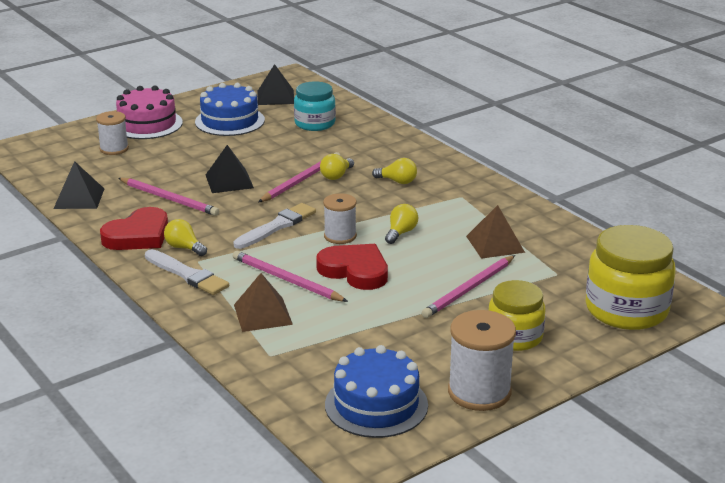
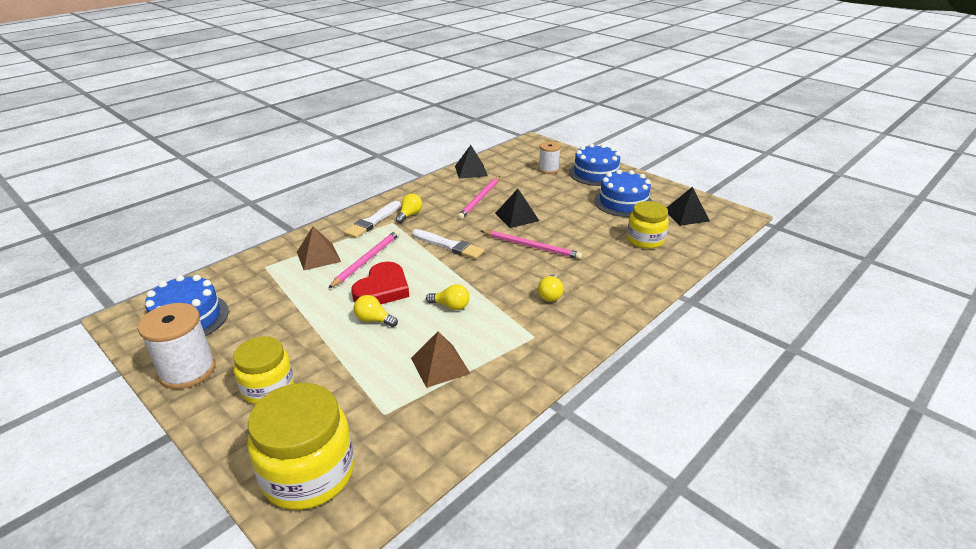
camera: 80 degrees right, 5 degrees up
(138, 235) = (424, 197): red heart -> none
(147, 124) = (595, 173): pink cake -> blue cake
(315, 123) = (645, 240): turquoise jar -> yellow jar
(336, 176) = (547, 262): yellow light bulb -> yellow light bulb (374, 320)
(340, 236) = (439, 276): white spool -> none
(469, 289) = (353, 353): pink pencil -> none

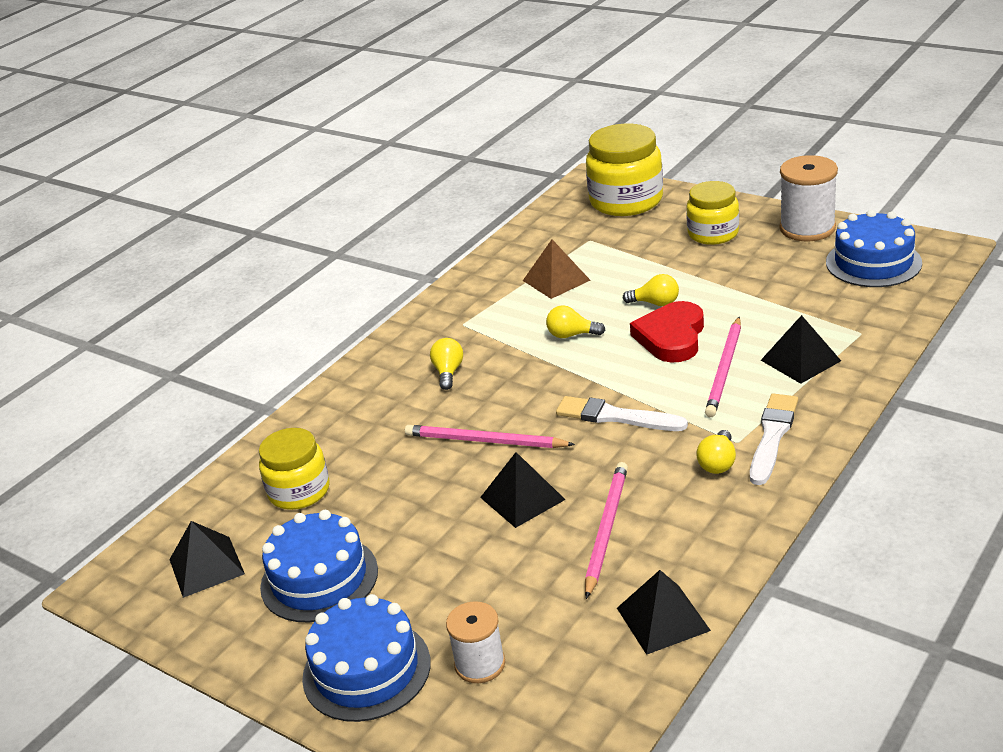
camera: 175 degrees right, 0 degrees up
(318, 256) = (800, 360): brown pyramid -> black pyramid

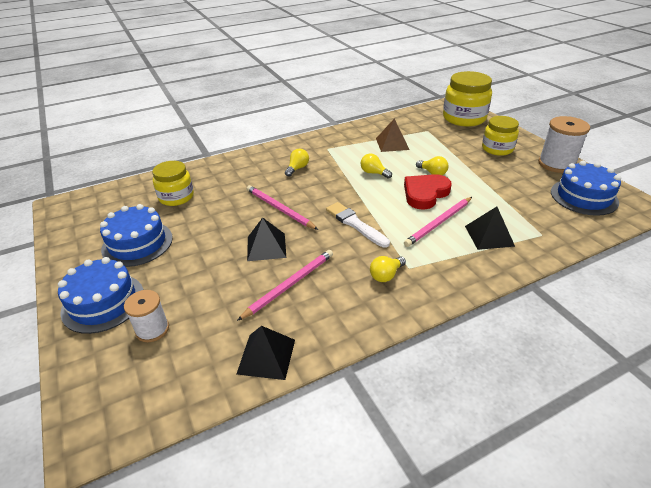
camera: 25 degrees right, 5 degrees up
(206, 566) = (103, 215): black pyramid -> none
(772, 436) = (432, 274): white brush -> none

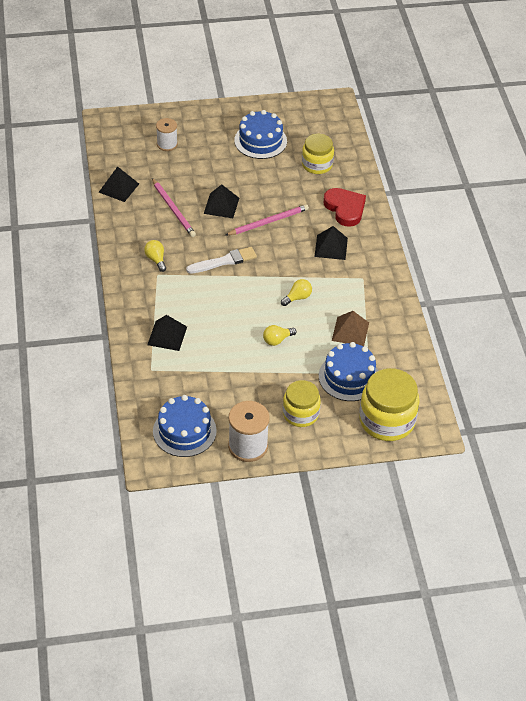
camera: 105 degrees right, 10 degrees up
(103, 302) = (203, 124): blue cake -> blue cake (349, 377)
(297, 168) = (331, 247): yellow light bulb -> black pyramid
(425, 194) = (245, 320): red heart -> red heart (345, 208)
(439, 223) = (199, 312): pink pencil -> none

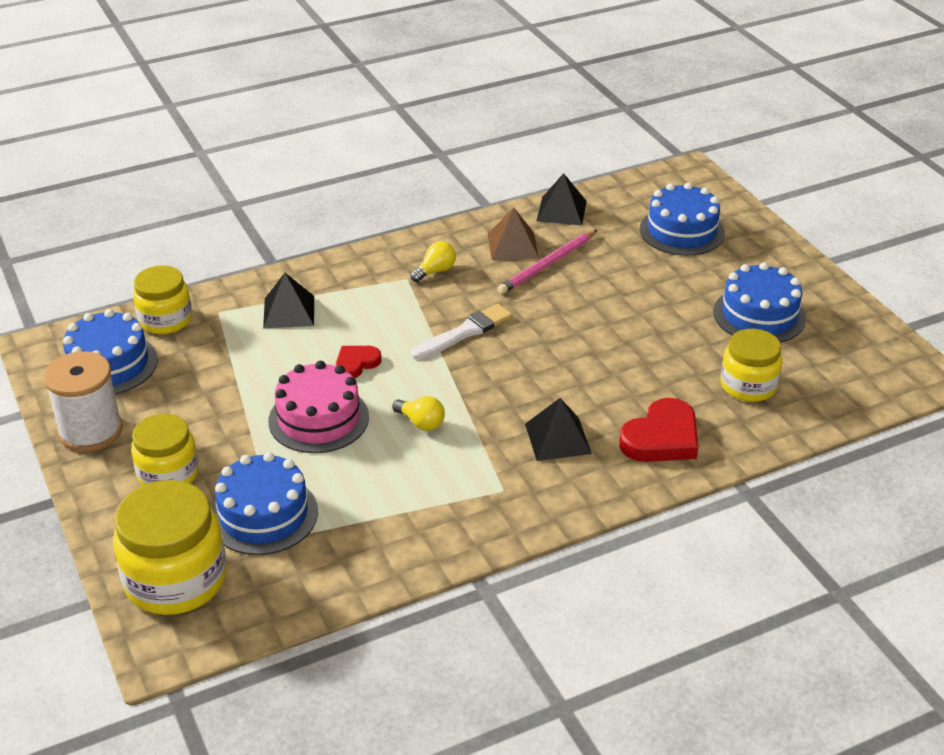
camera: 75 degrees right, 10 degrees down
(148, 397) = (165, 320): none -> yellow jar
(167, 144) = (682, 231): white spool -> blue cake
(221, 205) = (583, 306): black pyramid -> none
(224, 261) = (464, 332): white brush -> white brush turned 90 degrees counterclockwise
(233, 314) = (356, 363): none -> red heart
(268, 222) = (576, 359): pink pencil -> none
(277, 340) = (318, 419): yellow light bulb -> pink cake
(350, 331) = (369, 497): brown pyramid -> brown pyramid (513, 245)

